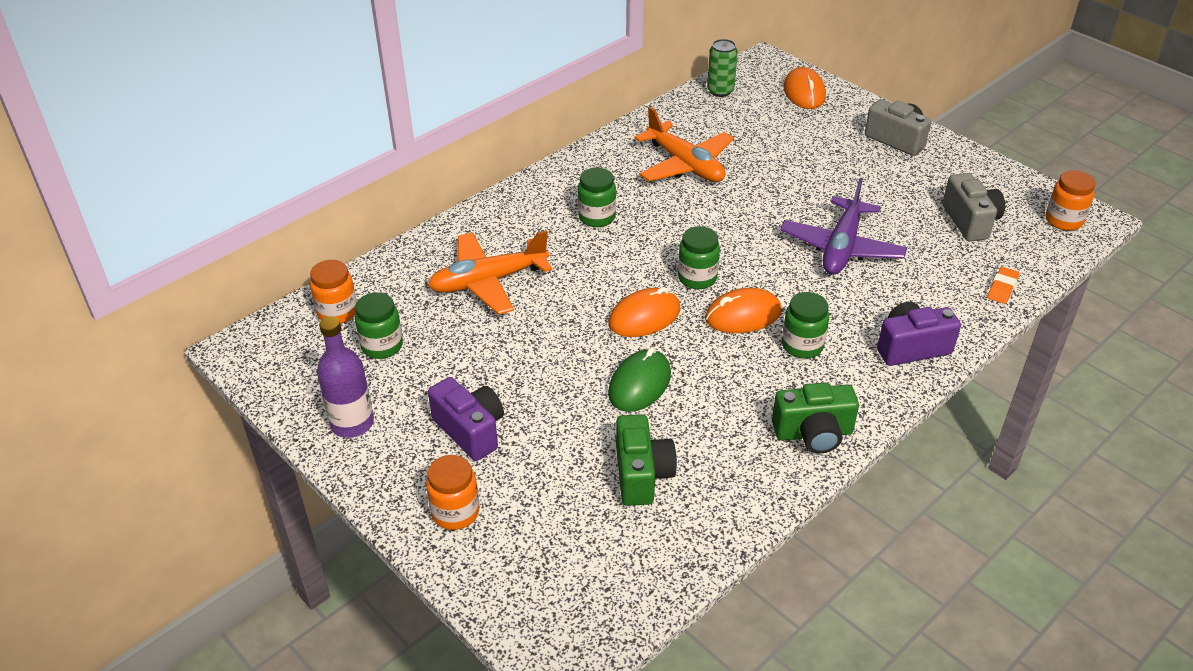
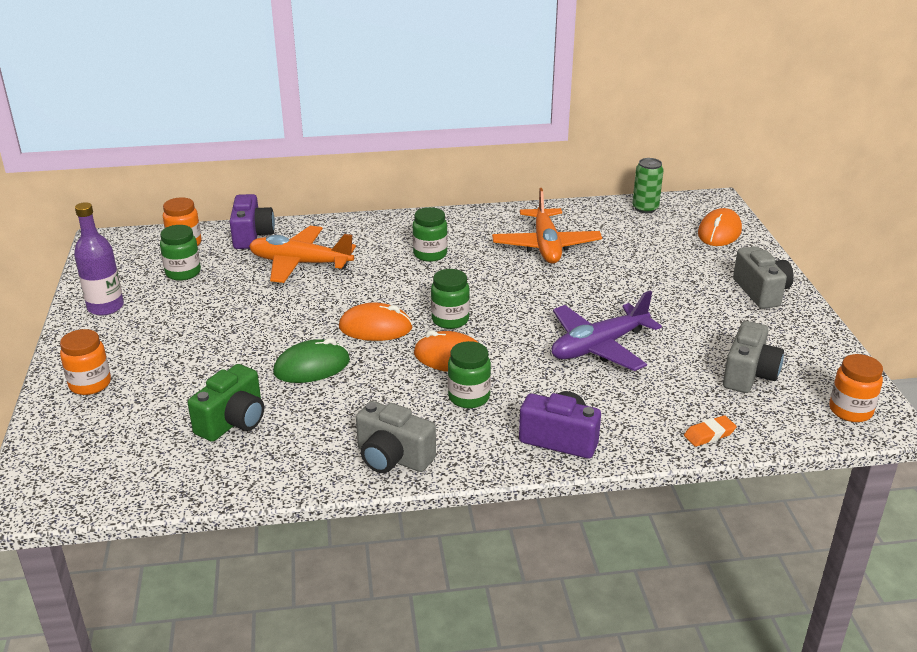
camera: 35 degrees right, 10 degrees down
(470, 430) = (165, 343): purple camera -> purple camera (252, 236)
(813, 433) = (393, 458): green camera -> grey camera

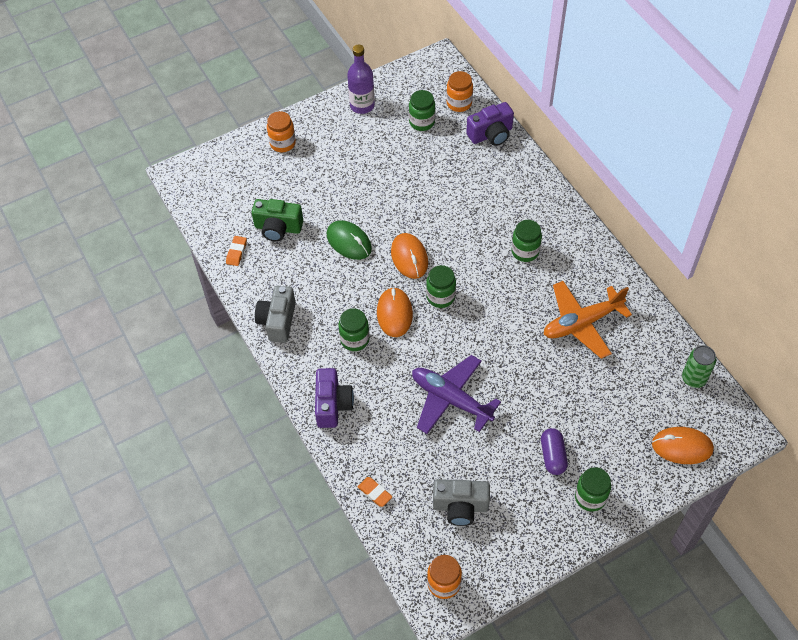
camera: 70 degrees right, 25 degrees up
(239, 471) = (236, 252): none -> orange eraser
(300, 263) = (468, 179): orange plane -> none
(703, 301) = (552, 456): none -> purple capsule
(761, 292) = (590, 497): grey camera -> green jar

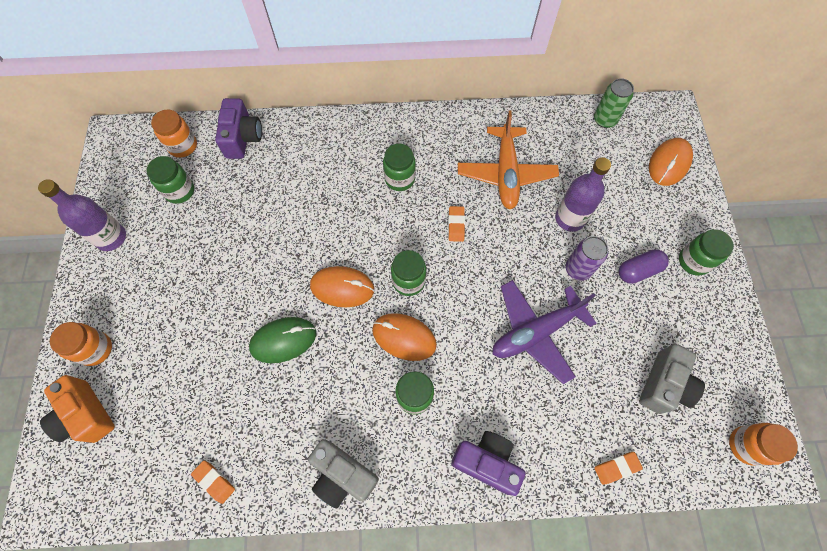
camera: 65 degrees left, 10 degrees up
(240, 163) = (86, 415): none -> orange camera
(278, 228) = (212, 412): green camera -> none
(509, 308) = (456, 225): none -> orange eraser
(525, 409) = (578, 269): none -> purple can
(552, 456) = (638, 271): purple capsule -> purple capsule turned 45 degrees counterclockwise
(569, 387) = (570, 218): none -> purple bottle

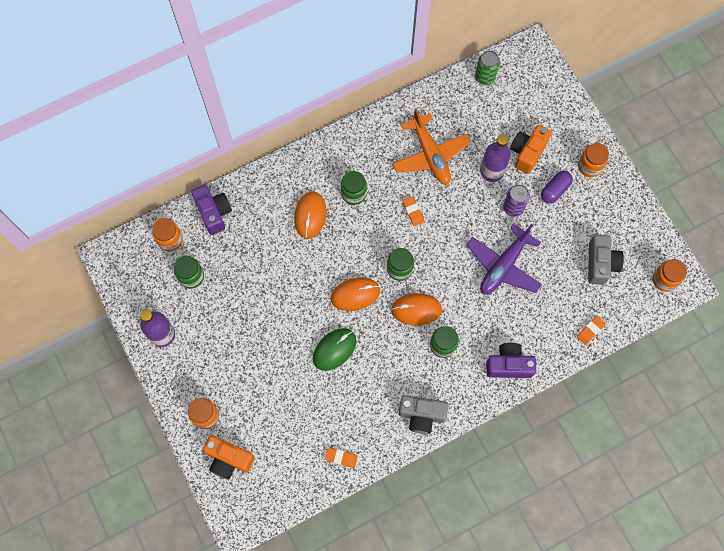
camera: 25 degrees left, 5 degrees up
(621, 215) = (527, 152): none -> orange camera
(669, 163) = (545, 95): orange mouse -> orange mouse (310, 215)
(694, 261) = (589, 166): green jar -> orange jar

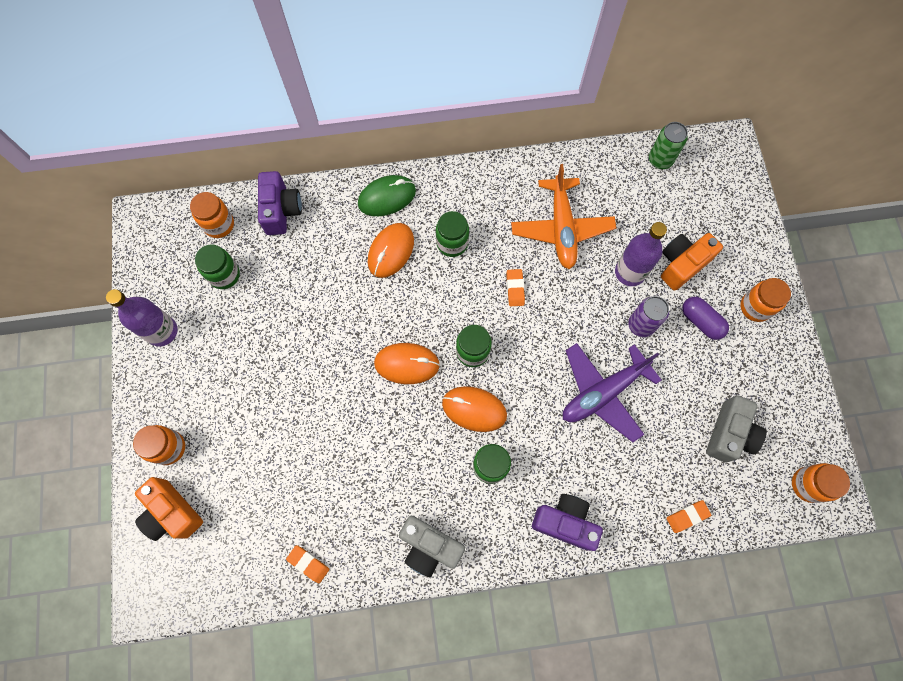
camera: 20 degrees right, 0 degrees up
(334, 349) = (355, 423): green mouse -> green mouse (387, 197)
(555, 190) = (701, 321): purple capsule -> purple capsule turned 75 degrees clockwise

